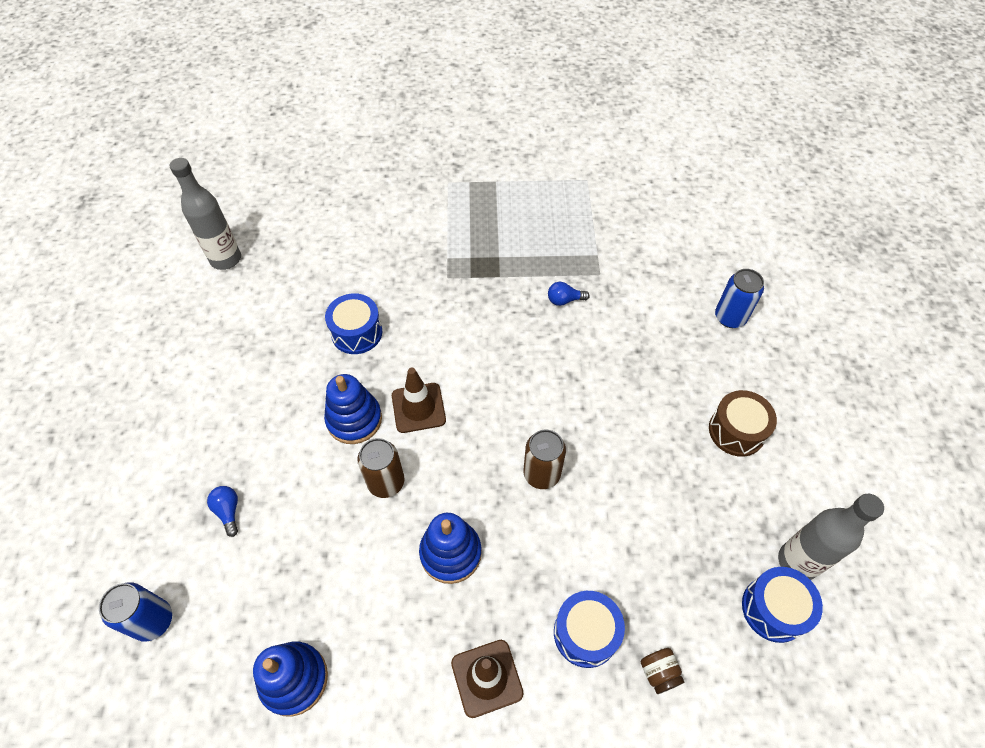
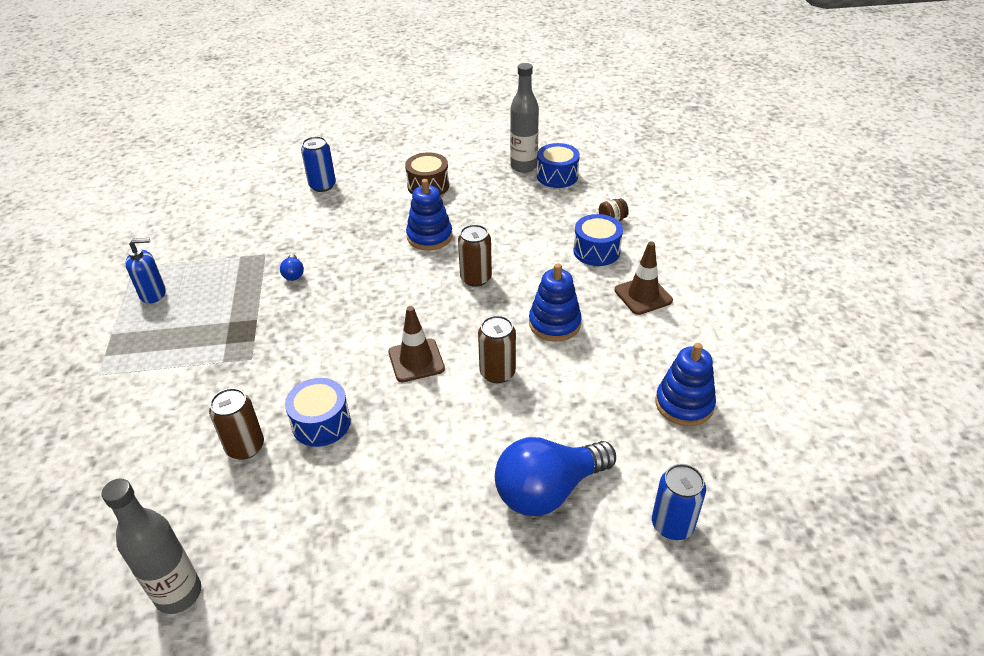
camera: 95 degrees left, 15 degrees down
(228, 511) = (548, 490): blue light bulb -> blue light bulb, size x2.47
(345, 283) = (245, 447): none -> brown can
(354, 419) = (432, 407): blue stacking toy -> blue stacking toy (429, 236)
(545, 199) = (153, 294): none -> blue soap dispenser

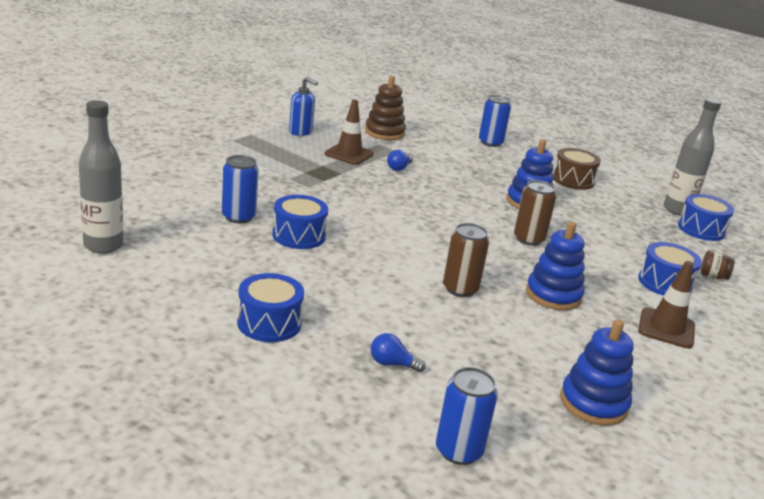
camera: 40 degrees right, 15 degrees down
(226, 237) = (384, 132): none -> brown stacking toy
(245, 447) = (238, 217): brown can -> blue can
(416, 360) = (411, 248): brown traffic cone -> brown traffic cone (349, 154)
(425, 538) = (269, 323): none -> blue drum
(548, 490) = (392, 364): blue light bulb -> blue light bulb, size x0.41

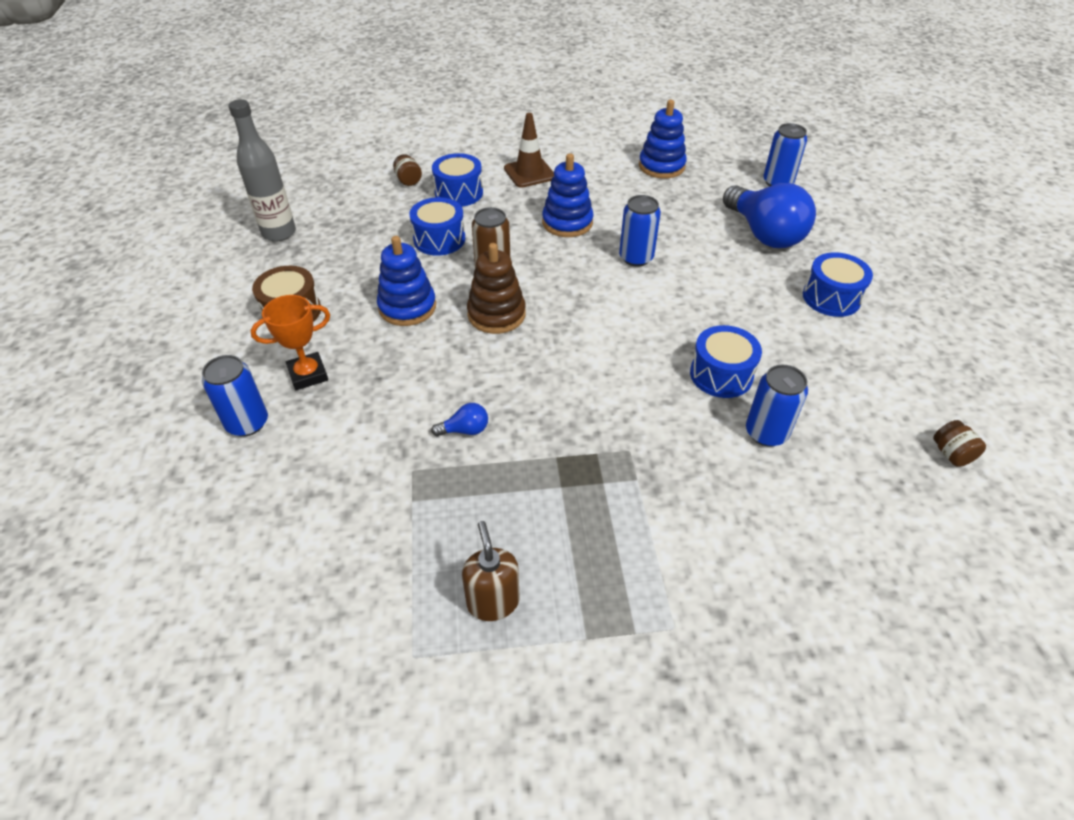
camera: 130 degrees left, 20 degrees up
(103, 246) = (951, 454): grey bottle -> brown jar
(300, 132) = (493, 602): blue soap dispenser -> brown soap dispenser
(349, 154) = (491, 495): brown traffic cone -> none
(384, 132) = (358, 528): brown stacking toy -> brown stacking toy (496, 314)
(392, 364) = (764, 234): blue light bulb -> blue light bulb, size x2.47
(460, 289) = (636, 258): brown can -> blue can
(506, 162) = (308, 375): none -> orange trophy
(701, 229) = (311, 210): blue drum -> blue drum (439, 239)

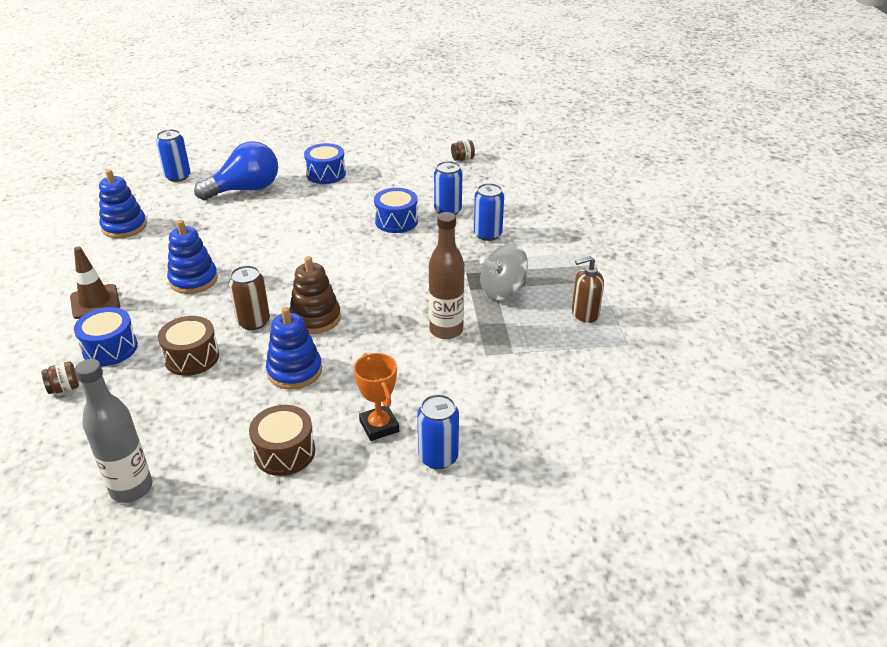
camera: 90 degrees left, 10 degrees down
(439, 239) = (192, 357): blue drum -> brown drum
(465, 430) = (446, 330): blue light bulb -> brown bottle
(552, 495) = (502, 291): none -> grey spinning top
(636, 258) = (257, 247): blue can -> blue can (487, 234)

